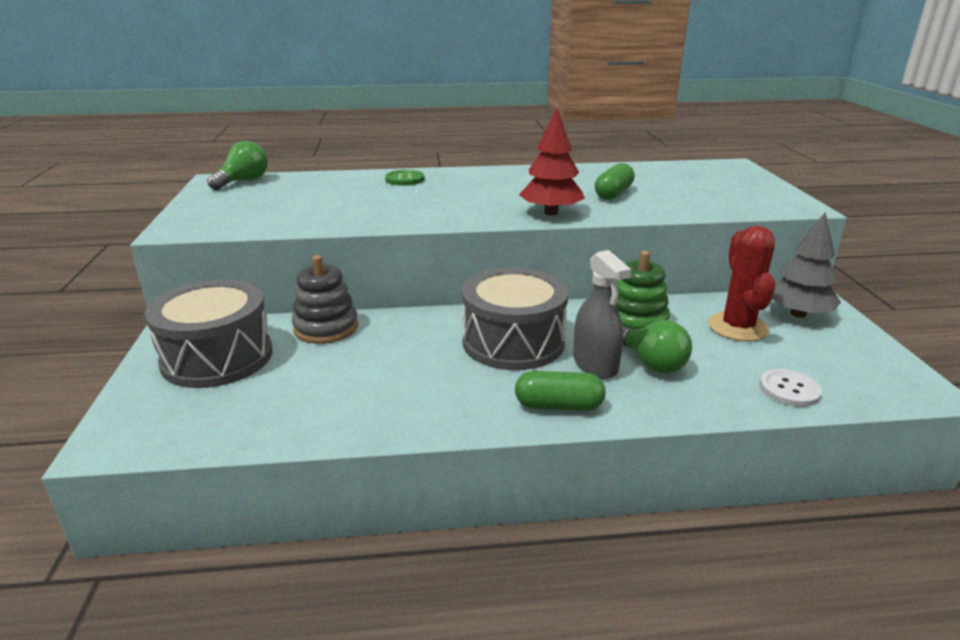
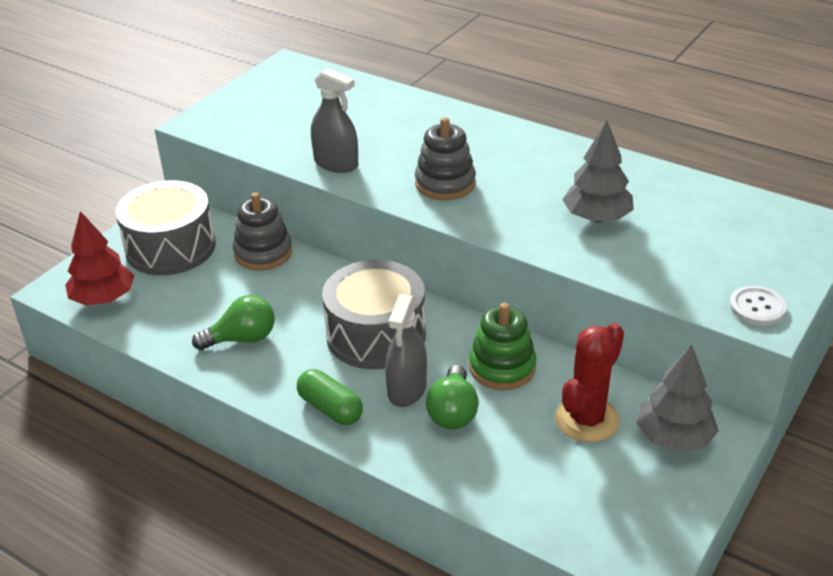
camera: 40 degrees right, 10 degrees up
(243, 181) = (304, 74): green light bulb -> green light bulb (242, 339)
(366, 218) = (336, 163): none -> grey spray bottle
(405, 179) = (435, 119): green button -> none
(478, 205) = (445, 183): none -> grey stacking toy
(551, 213) = (493, 220): red tree -> red tree (103, 299)
(613, 193) = (596, 218): green capsule -> grey tree
(789, 389) = (525, 498): white button -> white button (757, 307)

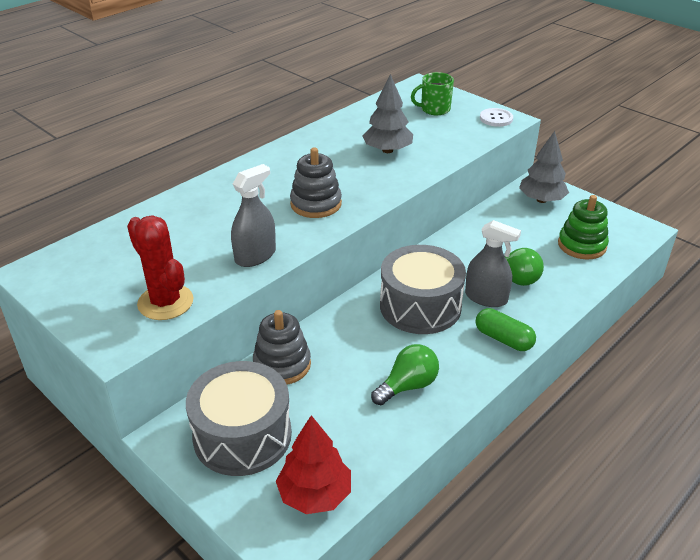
camera: 80 degrees left, 0 degrees up
(242, 339) = (408, 386): green light bulb -> green light bulb turned 60 degrees clockwise
(330, 408) = (503, 339): green capsule -> green capsule turned 75 degrees clockwise
(502, 367) = (469, 251): green stacking toy -> green stacking toy (581, 245)
(587, 419) = (523, 227): red cactus -> red cactus (165, 302)
(746, 245) = (434, 109): none -> green mug

